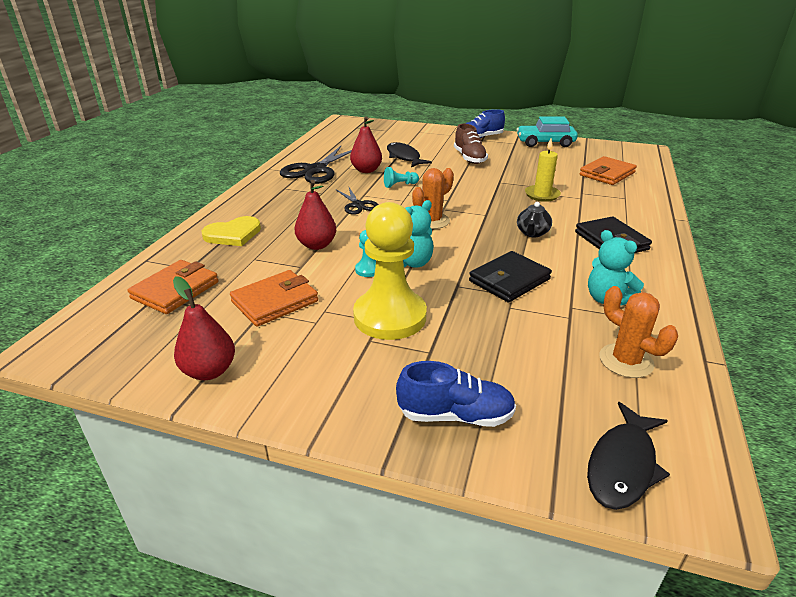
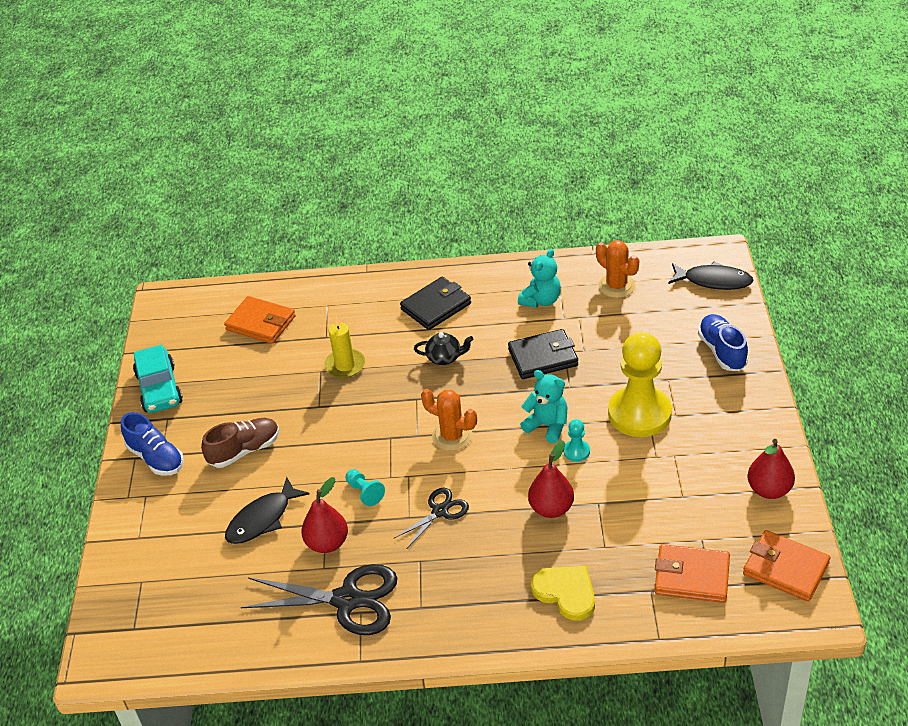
camera: 105 degrees left, 10 degrees up
(275, 301) = (663, 494): orange wallet -> orange wallet (785, 569)
(509, 280) = (543, 357): black wallet -> black wallet turned 45 degrees counterclockwise
(626, 361) = (616, 286): orange cactus -> orange cactus turned 75 degrees counterclockwise

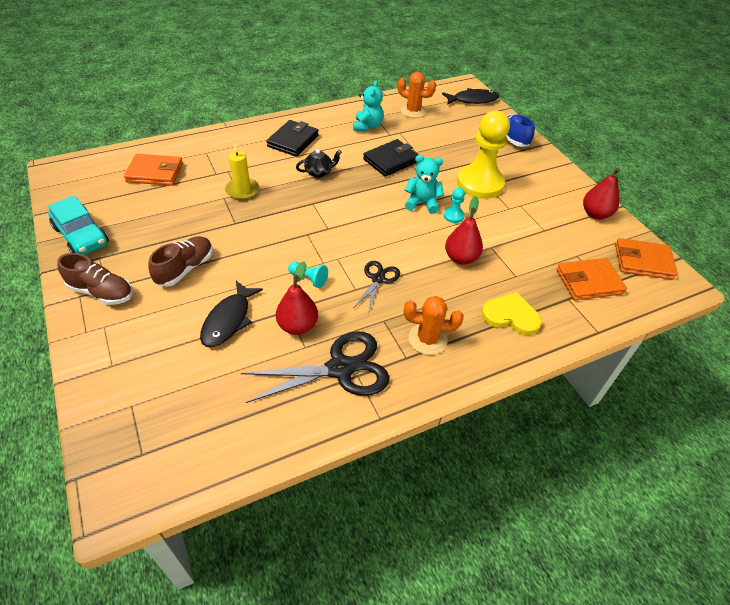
camera: 30 degrees left, 5 degrees up
(156, 458) = (101, 292): blue shoe -> brown shoe
(452, 436) = (356, 223): orange cactus -> orange cactus (427, 339)

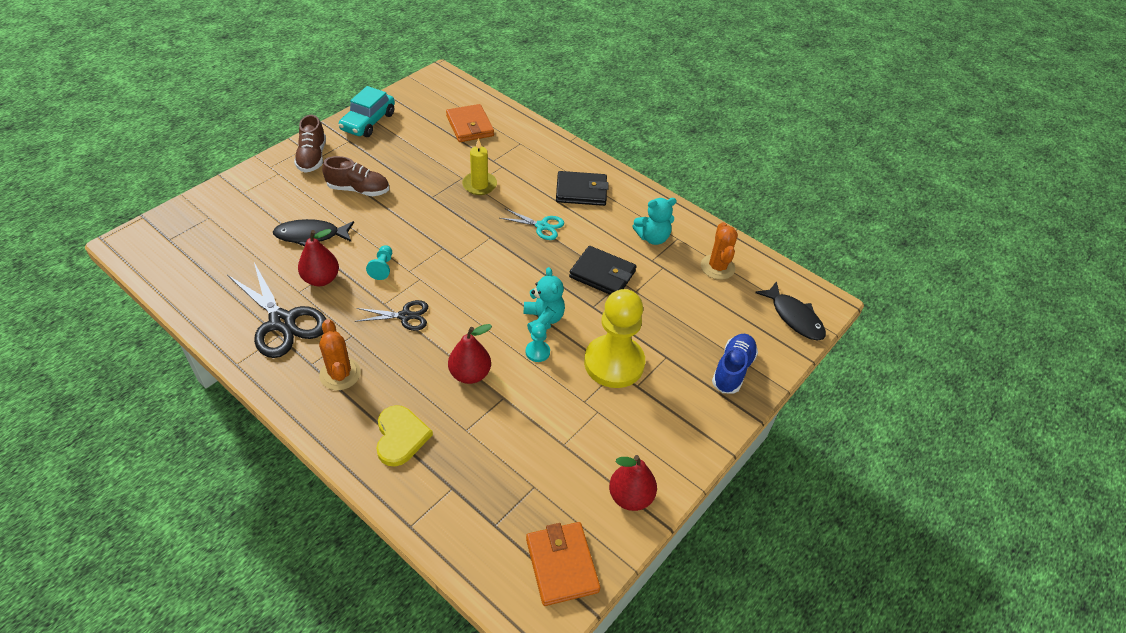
camera: 65 degrees right, 0 degrees up
(319, 172) = (542, 226): black teapot -> turquoise scissors
(588, 282) = (491, 505): orange wallet -> none

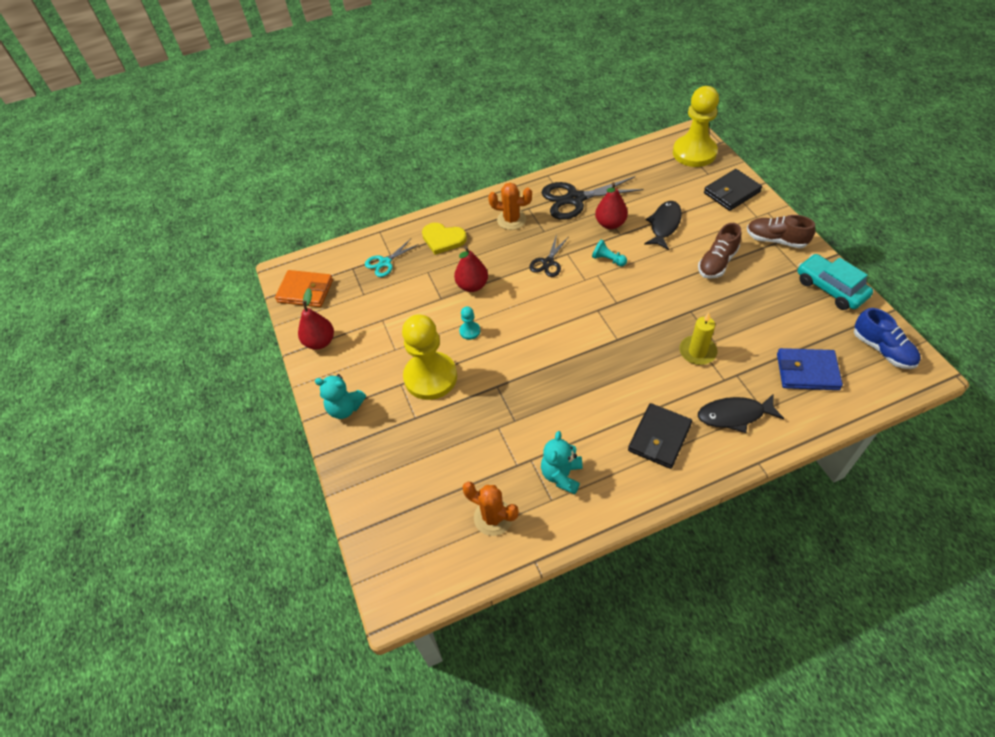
camera: 125 degrees right, 5 degrees up
(168, 234) = (694, 153): none -> yellow pawn
(470, 126) = (807, 372): orange wallet -> blue wallet
(542, 226) = (617, 383): turquoise scissors -> turquoise scissors (385, 262)
(543, 319) = (500, 346): turquoise teddy bear -> turquoise teddy bear (345, 408)
(602, 274) = (531, 409): black wallet -> black wallet (731, 192)
(732, 370) = (372, 462): blue shoe -> blue shoe (882, 349)
(794, 317) = (394, 555): black fish -> black fish (734, 415)

